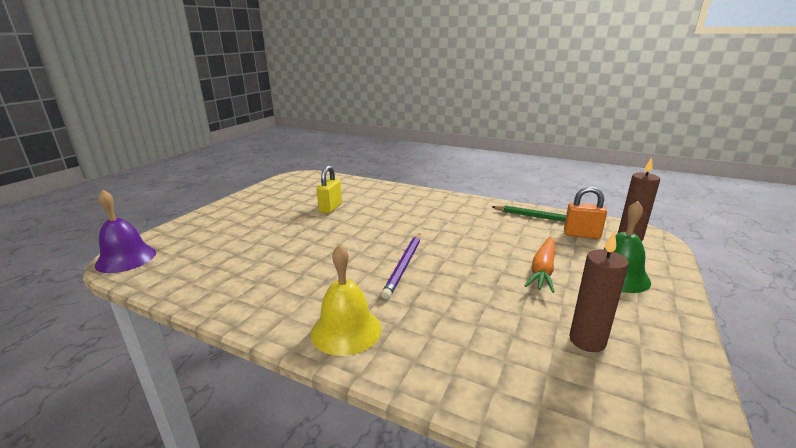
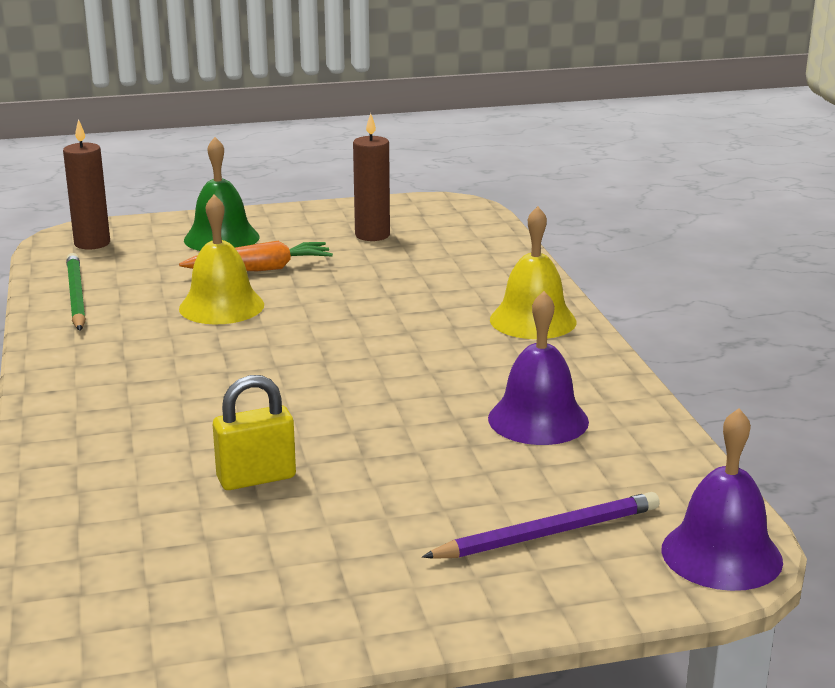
camera: 130 degrees left, 0 degrees up
(259, 270) = (538, 419): none -> purple bell
(404, 266) = (369, 337): purple pencil -> purple pencil (547, 533)
(493, 243) = (221, 306): none -> yellow bell
(581, 235) = (118, 266): orange padlock -> none

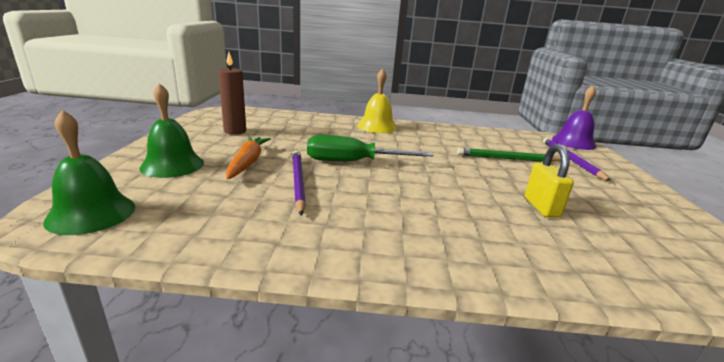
camera: 75 degrees left, 0 degrees up
(75, 296) = (213, 235): green pencil -> green pencil (507, 159)
(92, 243) = (91, 213): brown candle -> green bell
(221, 306) = (297, 182): yellow bell -> purple pencil
(322, 326) = (353, 162): none -> green screwdriver
(538, 419) = (475, 143): purple bell -> none

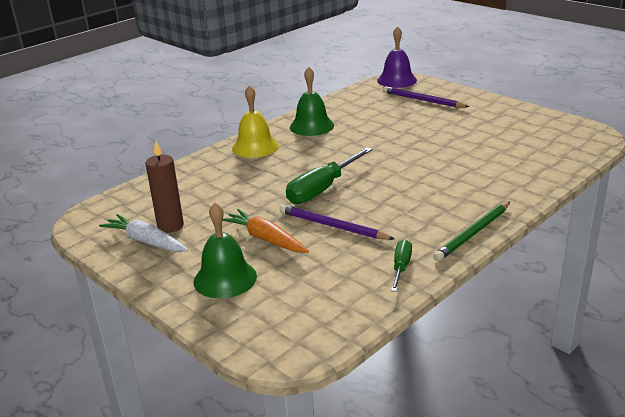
camera: 45 degrees left, 5 degrees up
(91, 213) = (288, 331): green bell -> green bell (311, 126)
(207, 130) = (146, 241): none -> white carrot
(255, 238) = (401, 267): none -> green screwdriver
(507, 159) = (392, 122): green pencil -> green pencil (473, 233)
(541, 207) = (469, 149): yellow padlock -> none

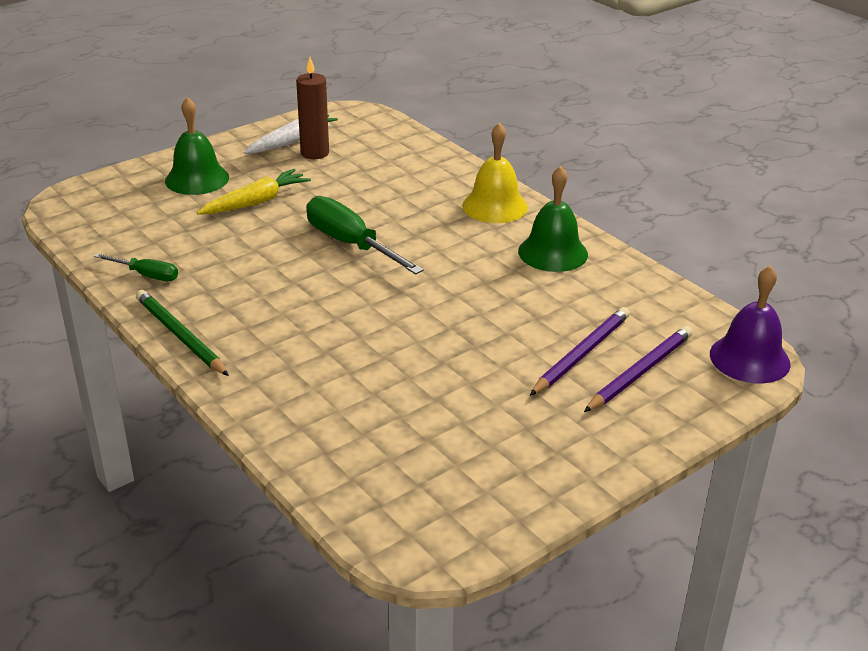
camera: 95 degrees right, 5 degrees up
(265, 239) = (256, 202): orange carrot -> yellow carrot
(333, 226) = (257, 243): purple pencil -> purple pencil (581, 354)

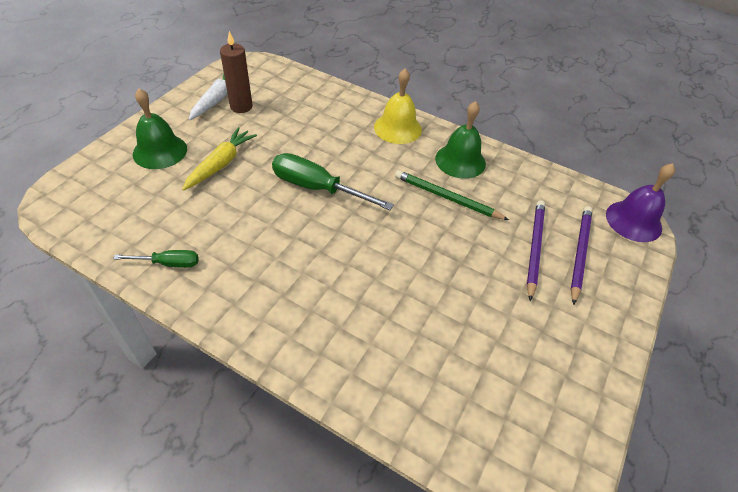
camera: 25 degrees left, 15 degrees up
(180, 336) = (233, 322): green pencil -> green pencil (447, 198)

